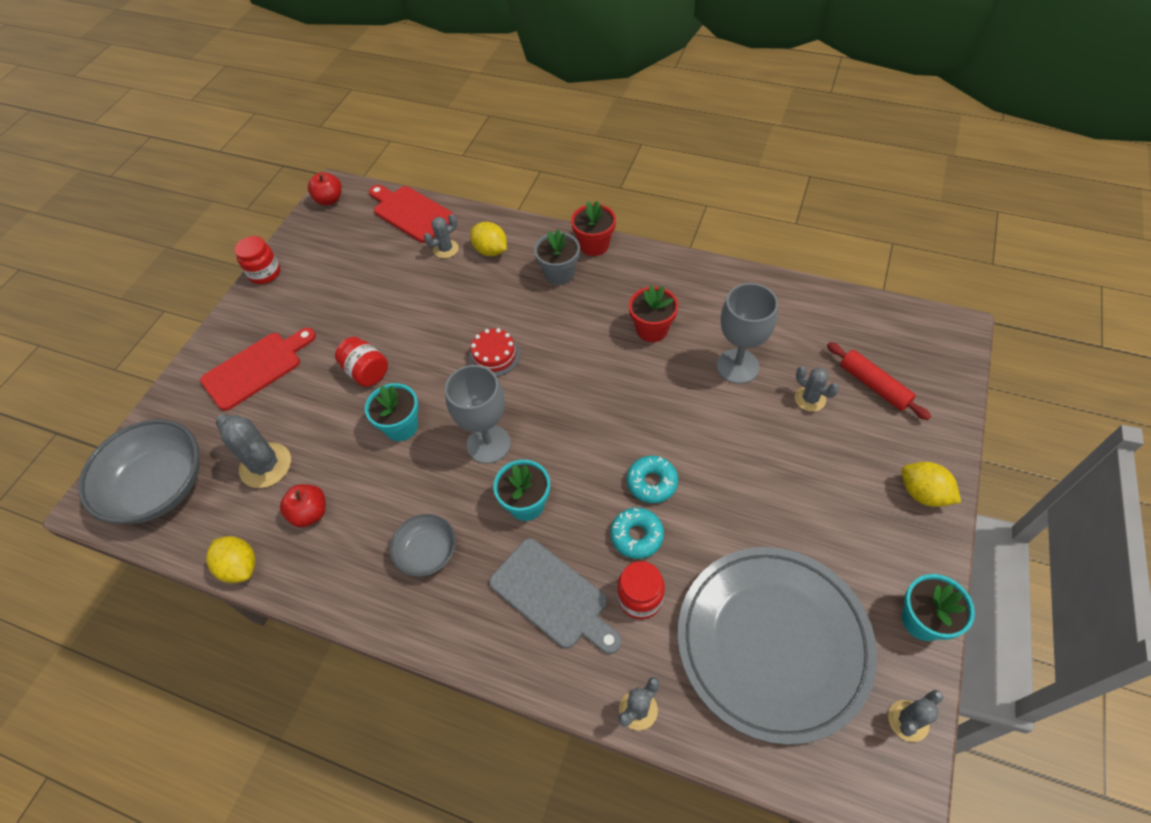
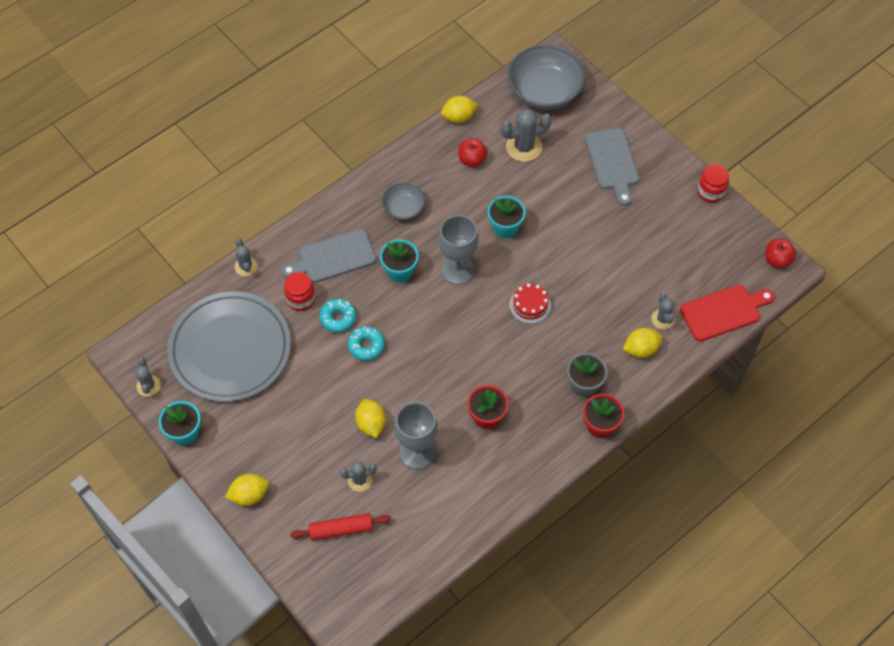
camera: 115 degrees right, 5 degrees up
(256, 368) = (612, 162): red cutting board -> grey cutting board
(366, 372) = (566, 224): red jar -> none
(741, 424) = (371, 424): none -> yellow lemon

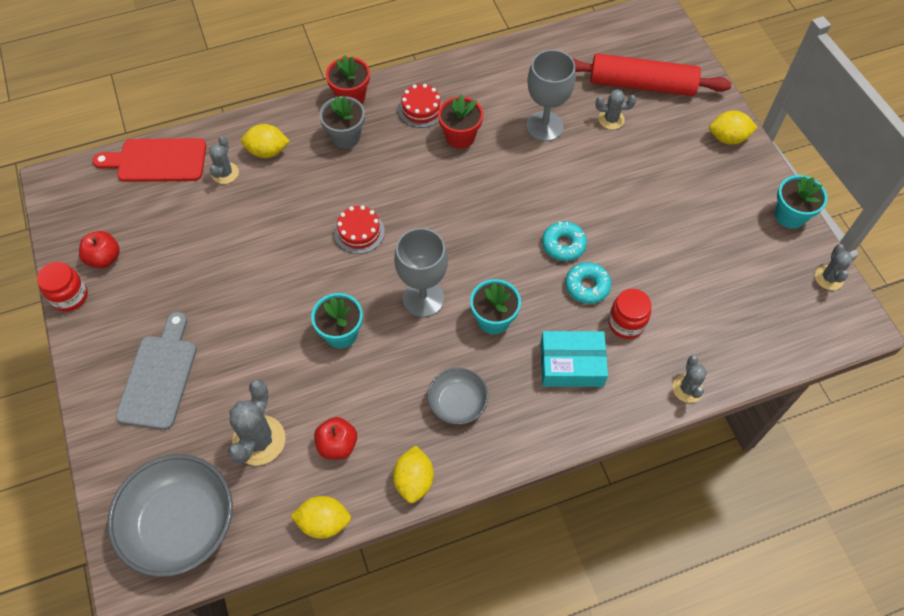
camera: 160 degrees left, 0 degrees up
(230, 349) = (725, 290): grey plate -> none
(333, 257) = (571, 364): grey cutting board -> turquoise box
(341, 529) = (641, 85): red rolling pin -> red rolling pin, size x1.65
(371, 424) = (583, 165): yellow lemon -> yellow lemon (414, 480)
(524, 147) = (259, 440): grey cactus -> grey cactus turned 75 degrees counterclockwise
(532, 433) = (421, 109): none -> red cake
(777, 260) = (59, 195): red apple -> red apple (104, 258)

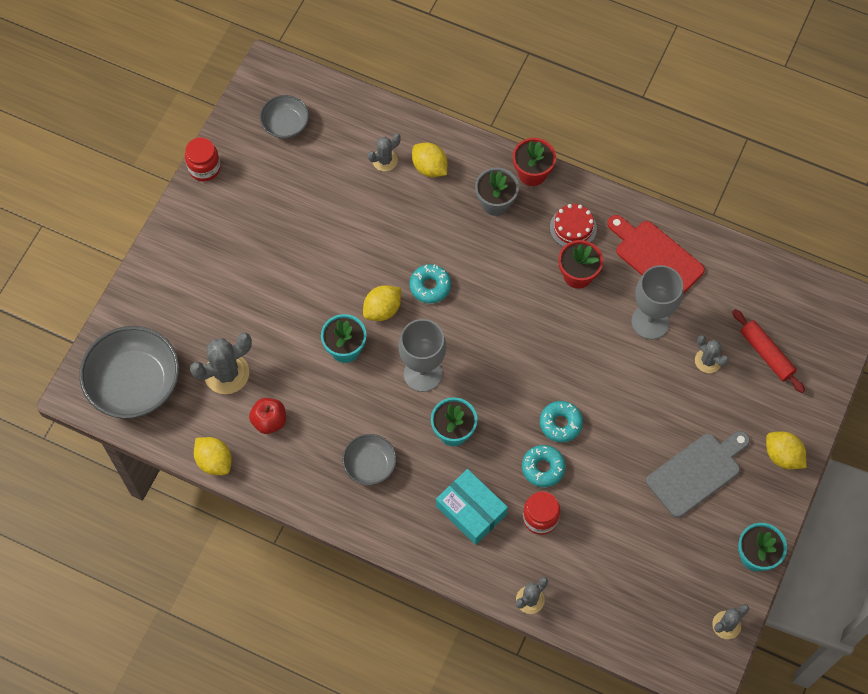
camera: 45 degrees right, 5 degrees up
(104, 258) = (249, 158): red apple -> none
(111, 210) = (285, 124): none -> grey bowl
(157, 160) = (349, 110): red cutting board -> red cutting board (656, 257)
(159, 377) = (208, 275): grey cutting board -> grey cutting board (697, 472)
(359, 232) = (430, 286): red cake -> turquoise donut
(414, 480) = (292, 488): yellow lemon -> yellow lemon (382, 310)
(641, 85) = (766, 354): red rolling pin -> red rolling pin, size x0.60

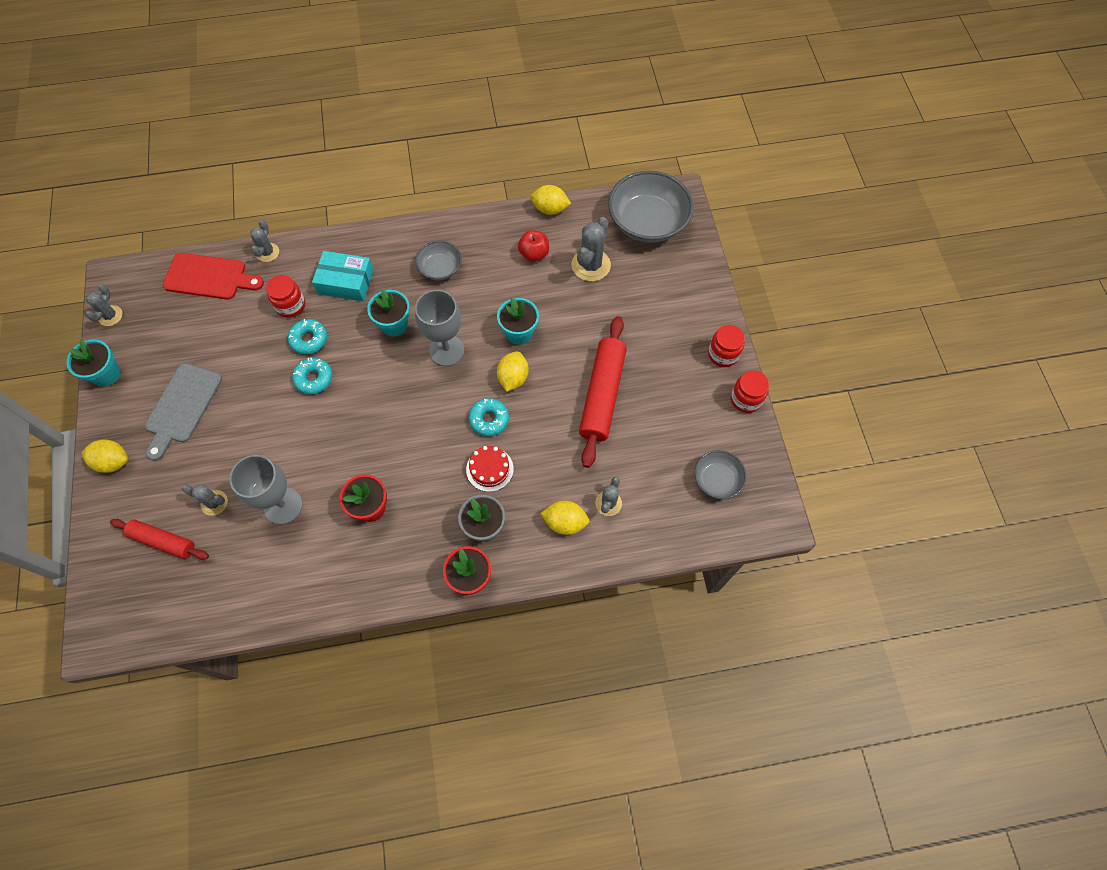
camera: 145 degrees right, 0 degrees up
(187, 215) = (723, 354): none -> red jar
(319, 246) = (602, 395): none -> red rolling pin
(573, 228) = (400, 549): red cake -> red cake (489, 469)
(656, 257) = (308, 569): red cutting board -> red cutting board (209, 277)

